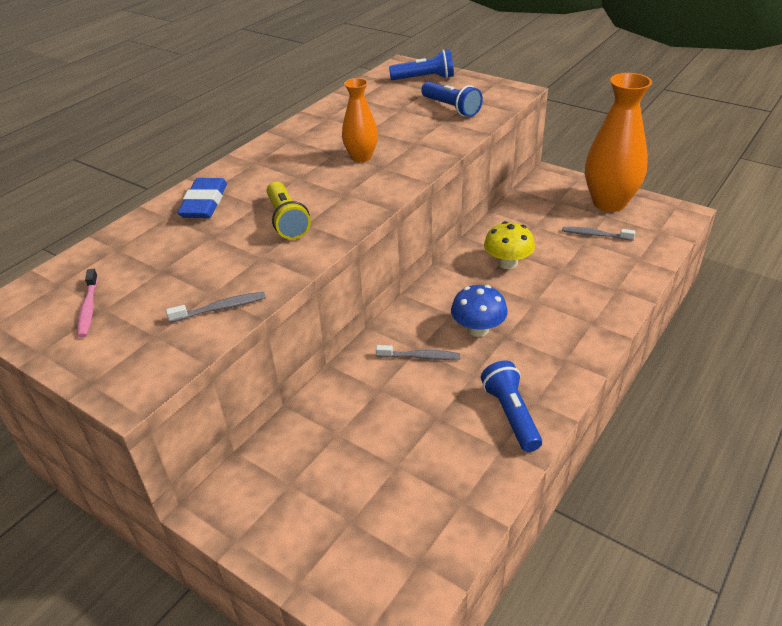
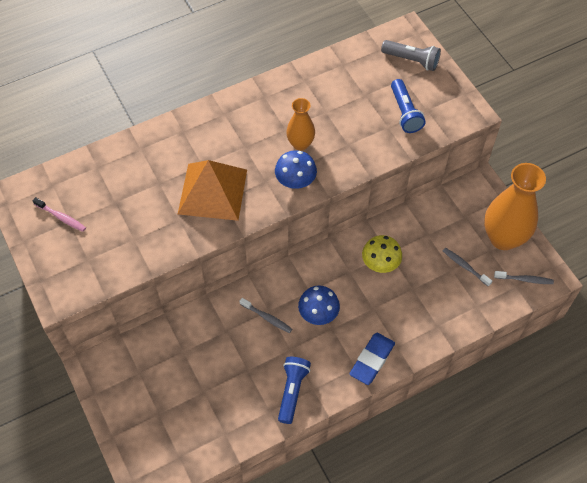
camera: 25 degrees right, 20 degrees up
(88, 308) = (61, 217): pink toothbrush -> pink toothbrush turned 75 degrees counterclockwise
(204, 203) = (170, 146): blue eraser -> blue eraser (372, 360)
(221, 308) = (134, 255): grey toothbrush -> grey toothbrush (525, 279)
(287, 221) = (213, 191): yellow flashlight -> orange pyramid
(380, 183) = (295, 181): none -> blue mushroom
(425, 78) = (412, 60): blue flashlight -> grey flashlight

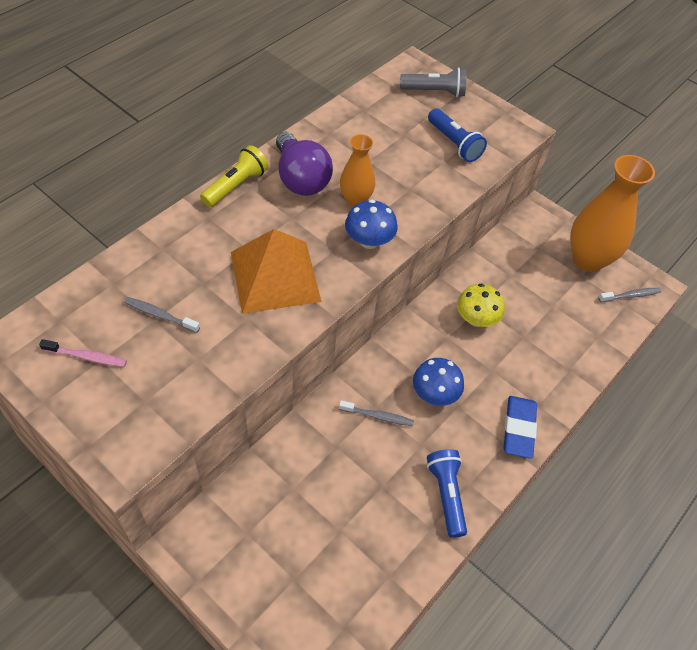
camera: 25 degrees left, 5 degrees down
(213, 110) = (236, 186): none -> yellow flashlight
(265, 115) = (300, 179): none -> purple light bulb
(465, 266) = (565, 298): grey toothbrush -> grey toothbrush (160, 315)

